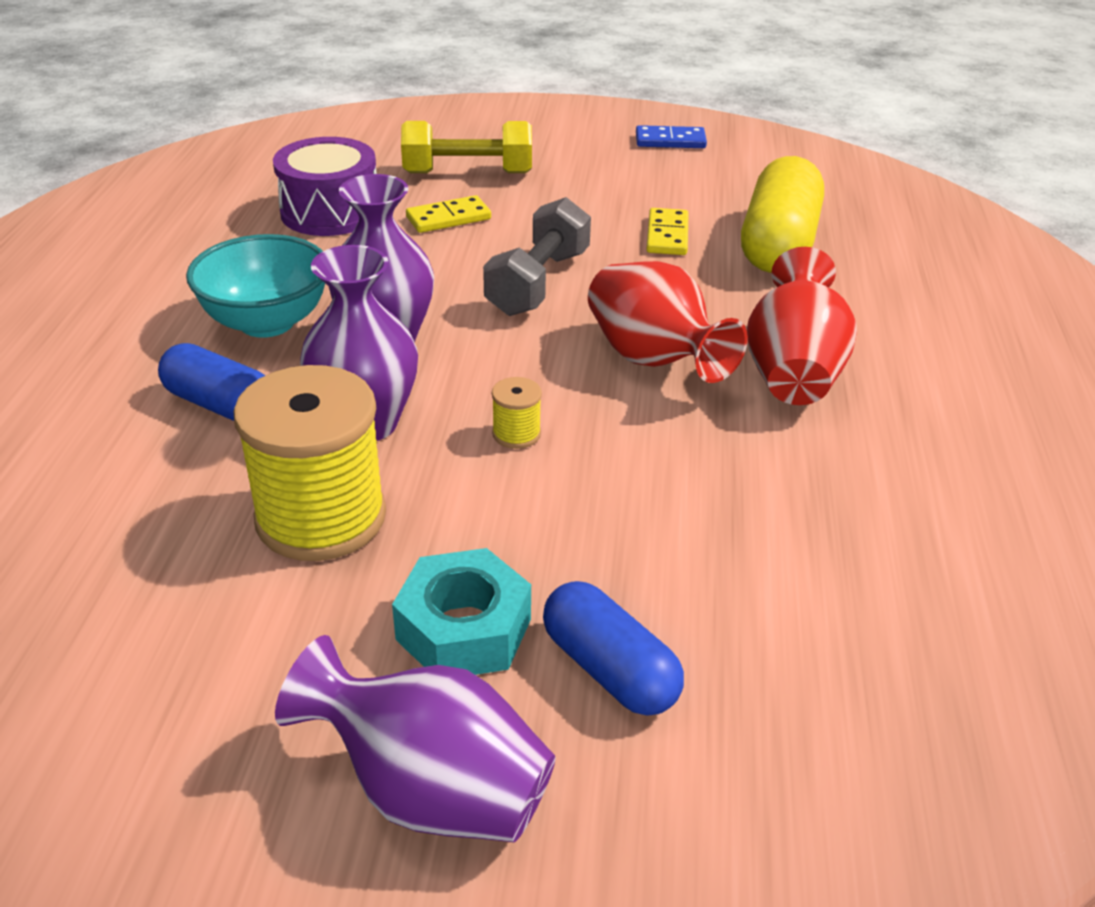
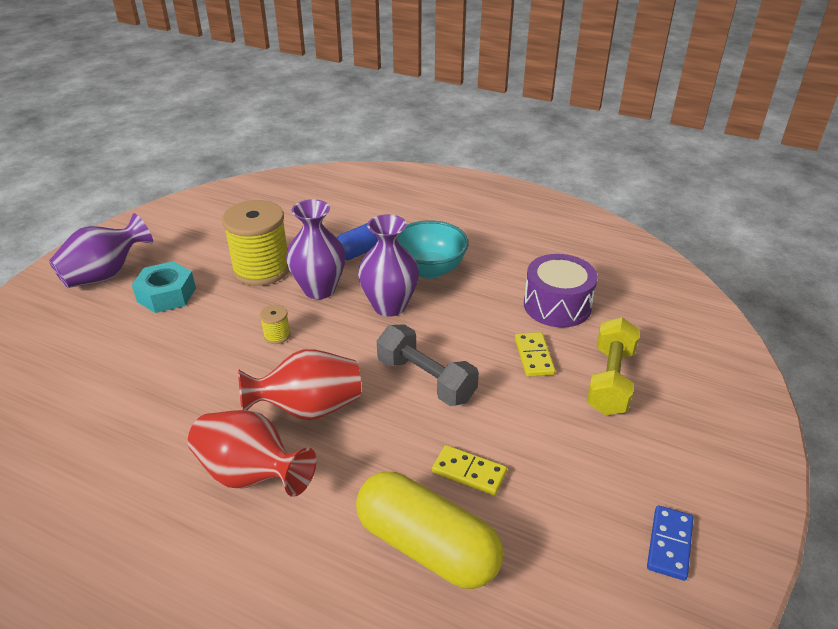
camera: 110 degrees right, 0 degrees up
(609, 669) = (110, 327): blue capsule -> none

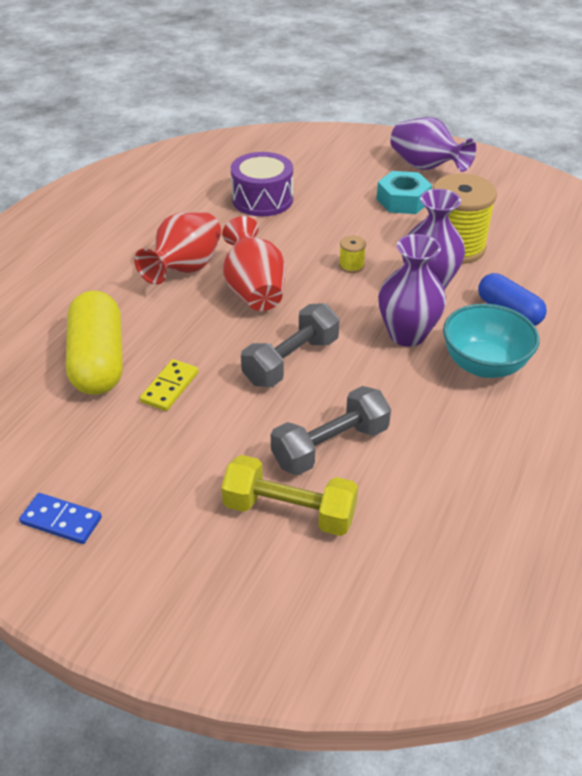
camera: 90 degrees right, 5 degrees up
(427, 546) = (98, 361): yellow capsule -> yellow capsule turned 45 degrees counterclockwise
(534, 356) = (330, 446): yellow domino -> grey dumbbell
(557, 305) = (430, 478): purple drum -> purple drum (262, 199)

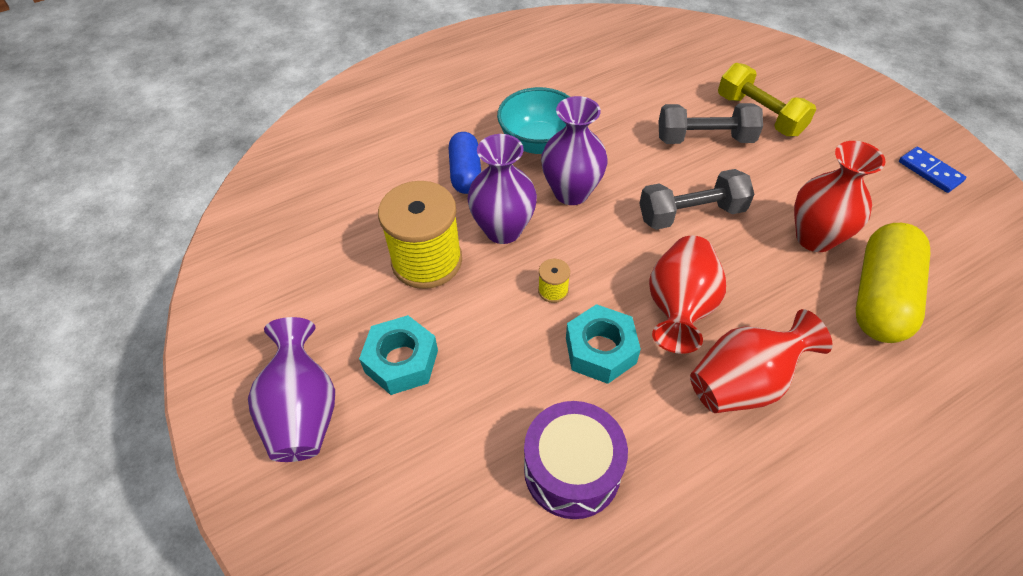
camera: 145 degrees left, 10 degrees up
(169, 387) = (815, 238): yellow domino -> red vase
(290, 249) = (600, 350): none -> turquoise nut

